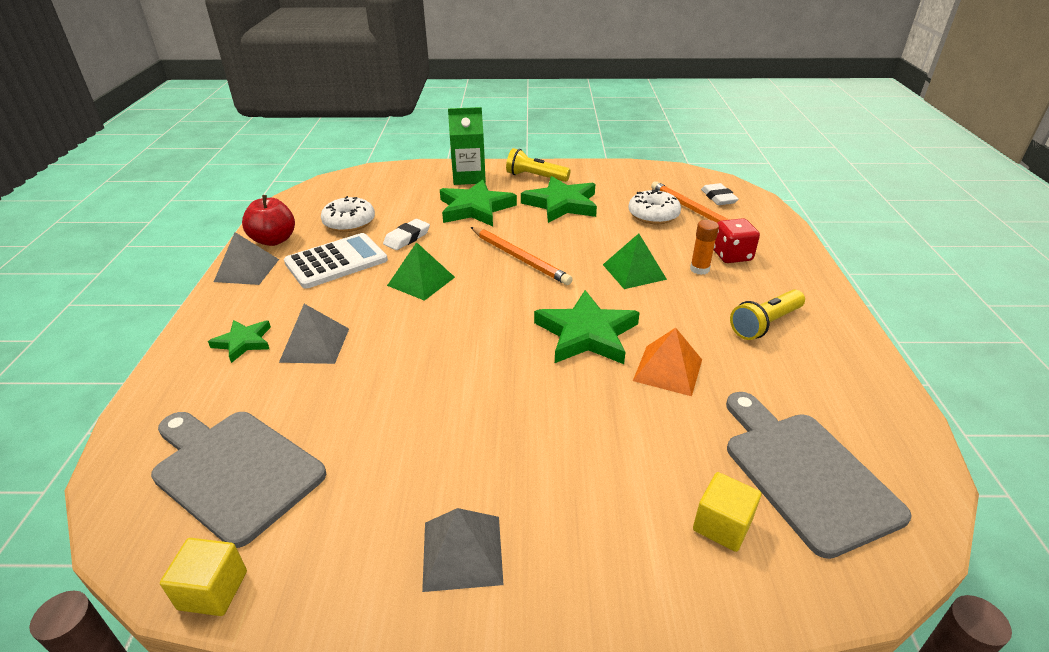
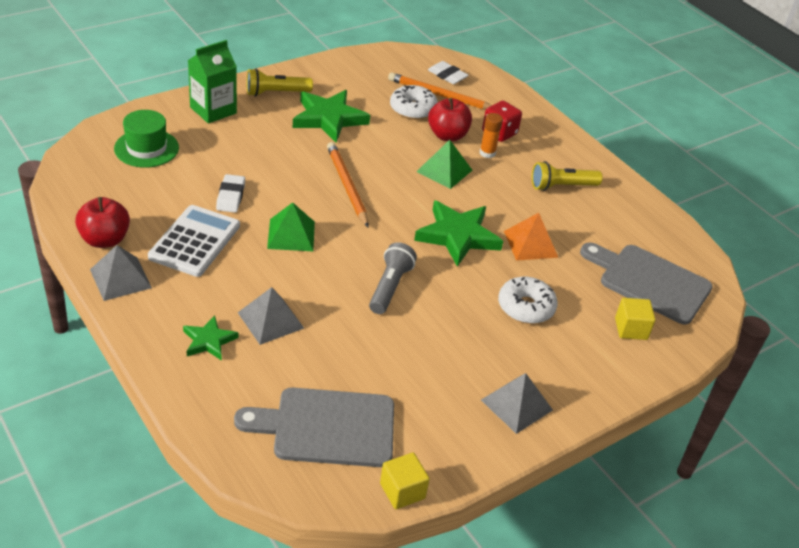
camera: 40 degrees left, 5 degrees up
(349, 222) = (156, 197): white donut -> white donut (526, 307)
(386, 189) = (146, 148): none -> green hat
(460, 357) = (389, 287): none -> grey flashlight
(475, 208) = (258, 145): green star -> none
(519, 258) = (347, 186): orange pencil -> orange pencil turned 120 degrees counterclockwise
(669, 244) = (447, 135): none -> red apple
(765, 324) = (562, 186): yellow flashlight -> yellow flashlight turned 60 degrees clockwise

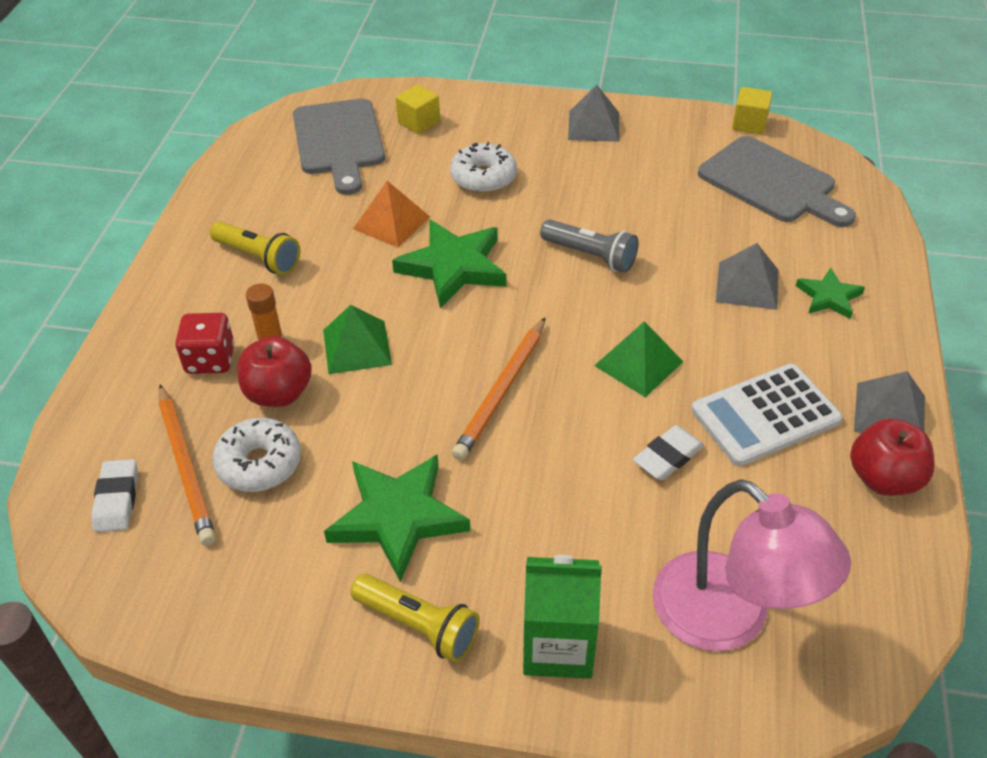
camera: 130 degrees left, 5 degrees up
(146, 148) = (729, 618): green hat -> pink lamp
(389, 287) = (590, 256): grey flashlight -> grey flashlight turned 120 degrees counterclockwise

